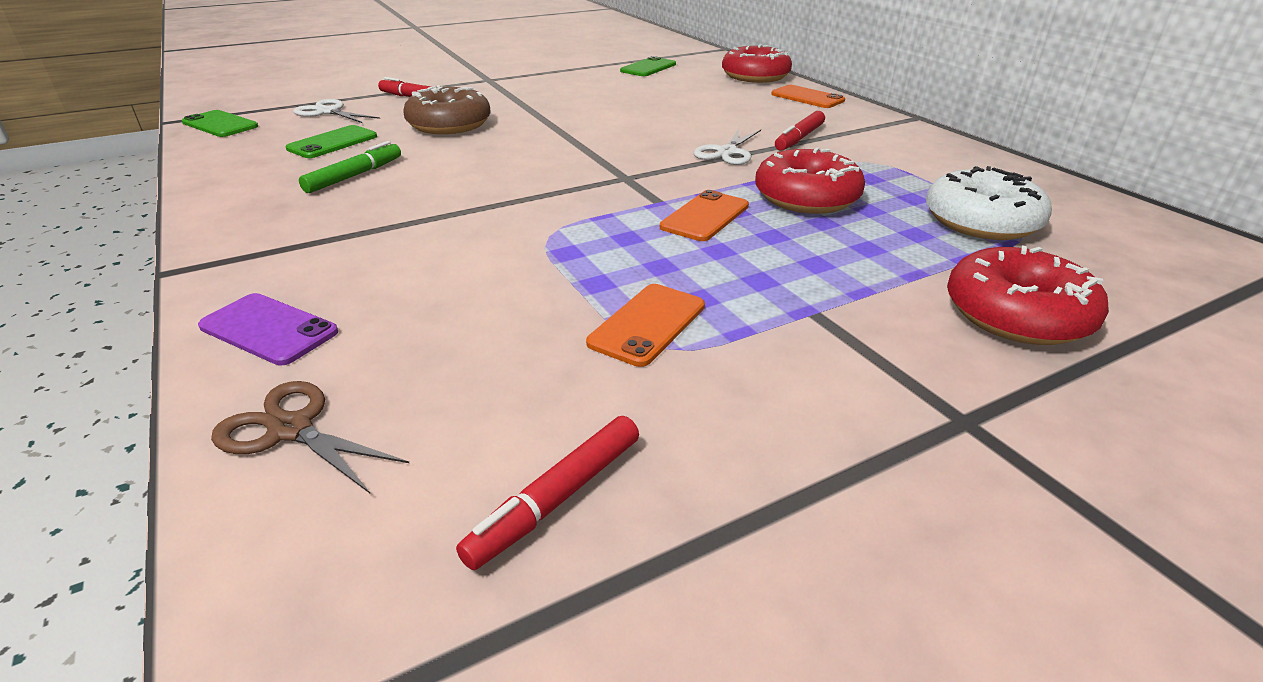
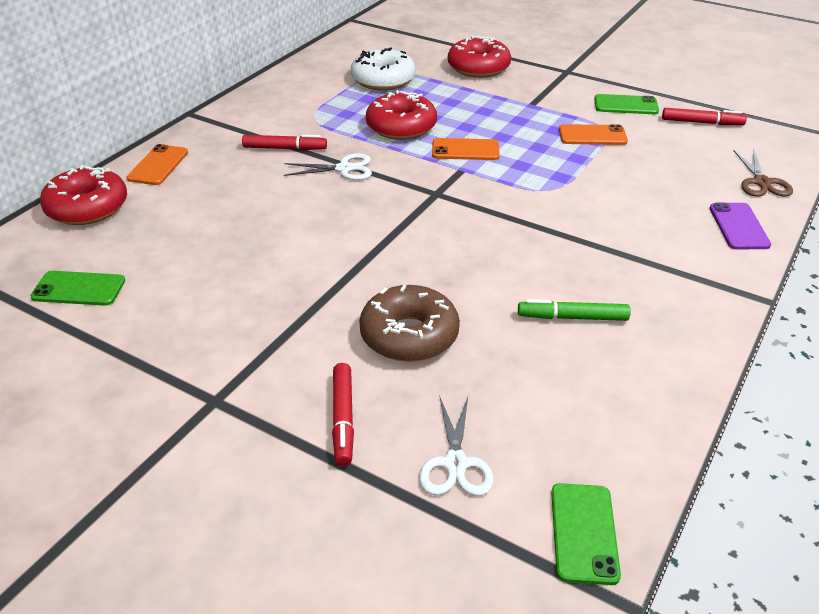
camera: 120 degrees left, 5 degrees up
(332, 143) = (529, 384): green phone -> green phone (626, 105)

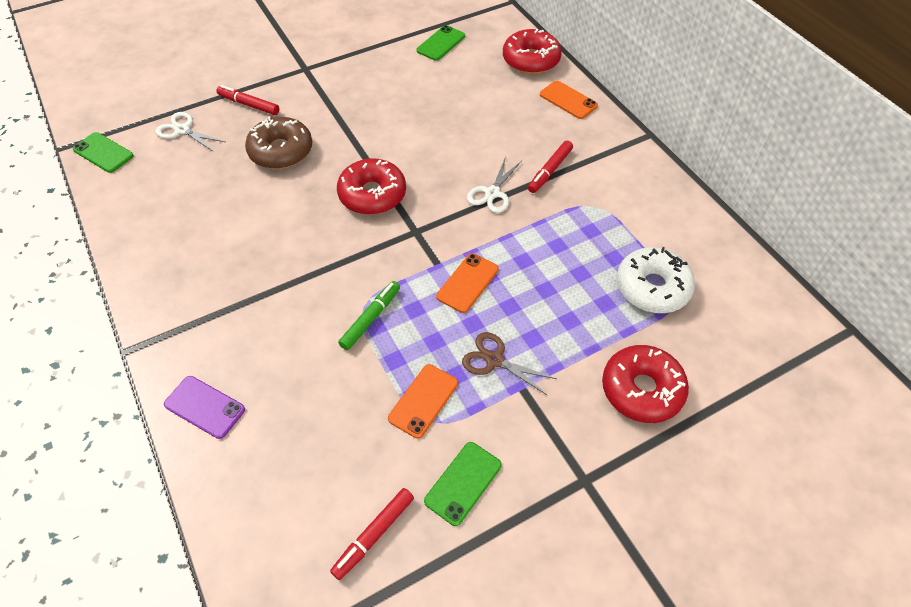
camera: 120 degrees right, 15 degrees up
(401, 127) = (540, 258): red donut -> red donut (372, 194)
(572, 317) = (222, 230): green marker -> green marker (371, 318)
(762, 182) = (236, 489): brown scissors -> brown scissors (494, 360)

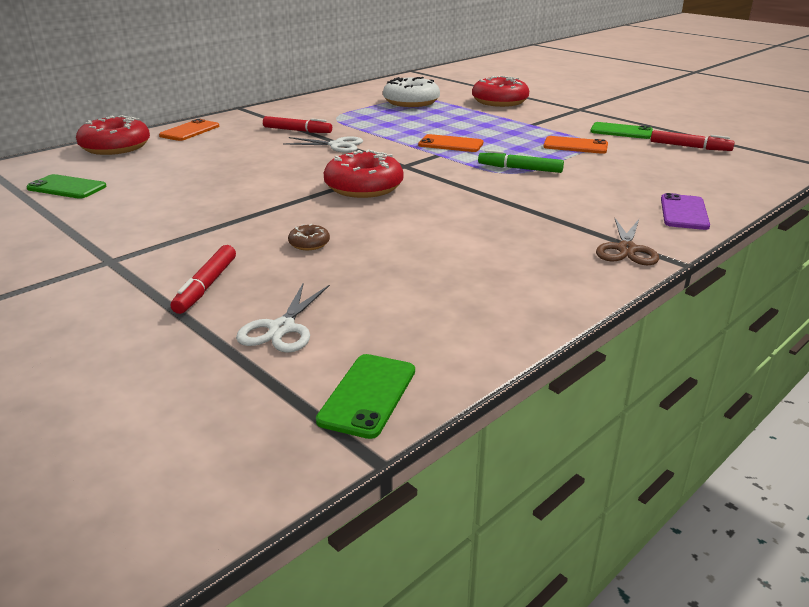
camera: 105 degrees left, 25 degrees down
(281, 151) = (309, 243): brown donut -> brown donut, size x0.44
(494, 360) = (517, 132): brown scissors -> brown scissors (626, 249)

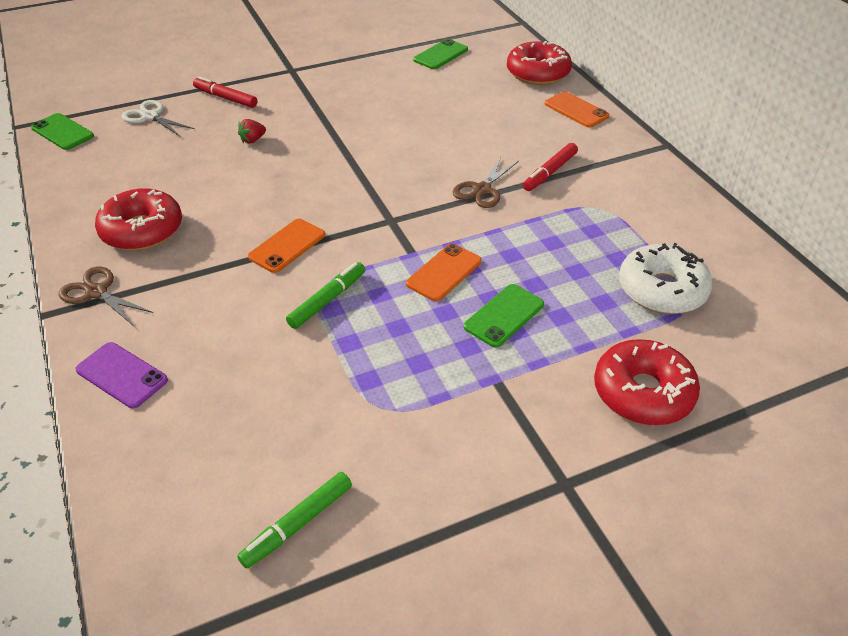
camera: 110 degrees right, 15 degrees up
(309, 243) = (253, 140): brown donut -> red strawberry
(336, 145) = (482, 189): white scissors -> brown scissors
(364, 187) = (347, 184): red donut -> red donut (142, 230)
(575, 146) = (377, 386): orange phone -> orange phone (287, 246)
(621, 131) = (414, 475): green phone -> green phone (504, 315)
(690, 147) = (297, 524): red marker -> green marker

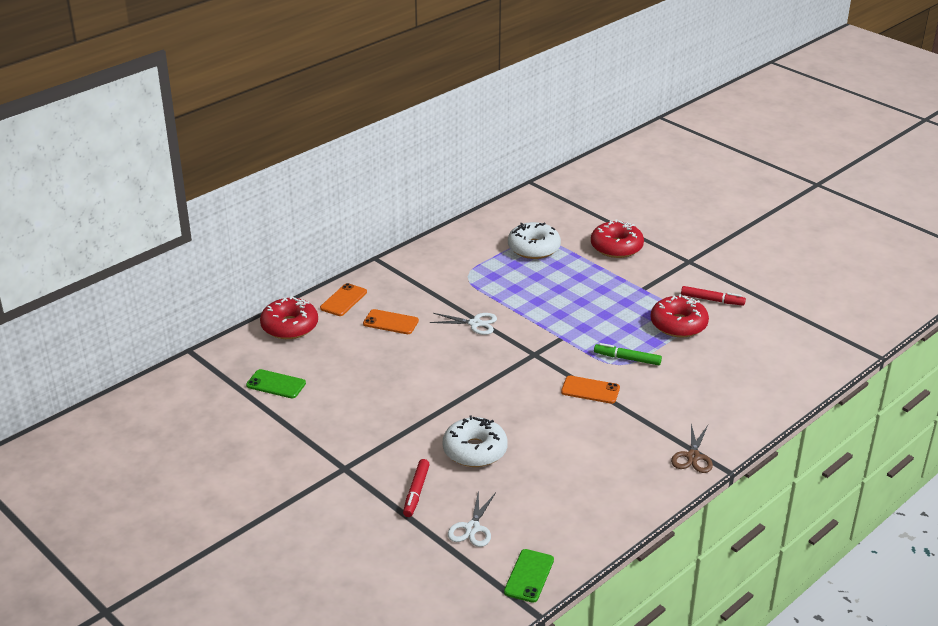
camera: 110 degrees left, 10 degrees down
(121, 375) = (743, 415): purple phone -> none
(142, 230) = (621, 463): red donut -> red donut (678, 324)
(253, 140) = (475, 450): red strawberry -> white donut
(297, 524) = (772, 326): green marker -> none
(444, 272) = (571, 322): orange phone -> orange phone (390, 322)
(482, 189) = (475, 323): brown scissors -> white scissors
(504, 315) = (593, 294): green phone -> none
(549, 172) = (437, 300): red marker -> red marker (712, 300)

